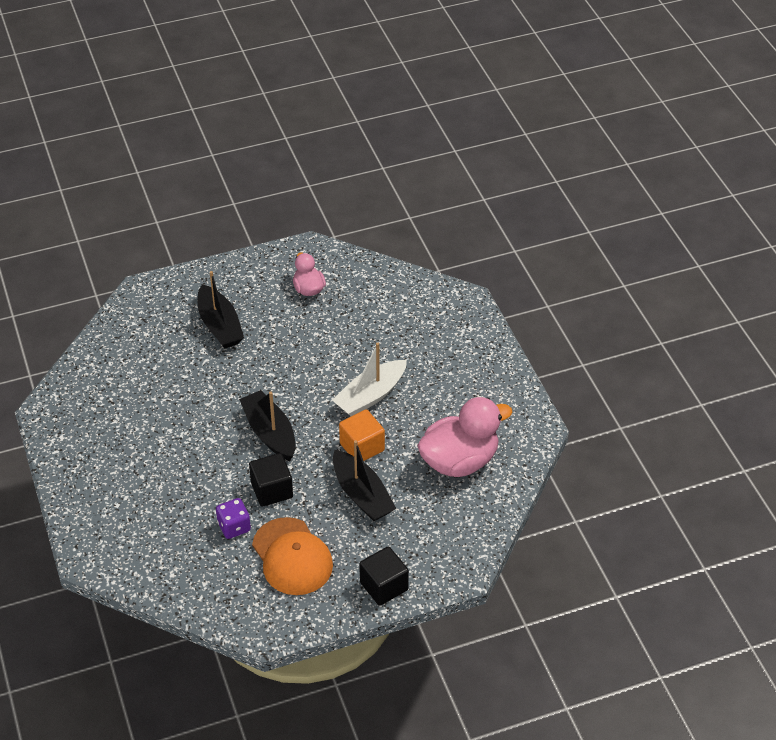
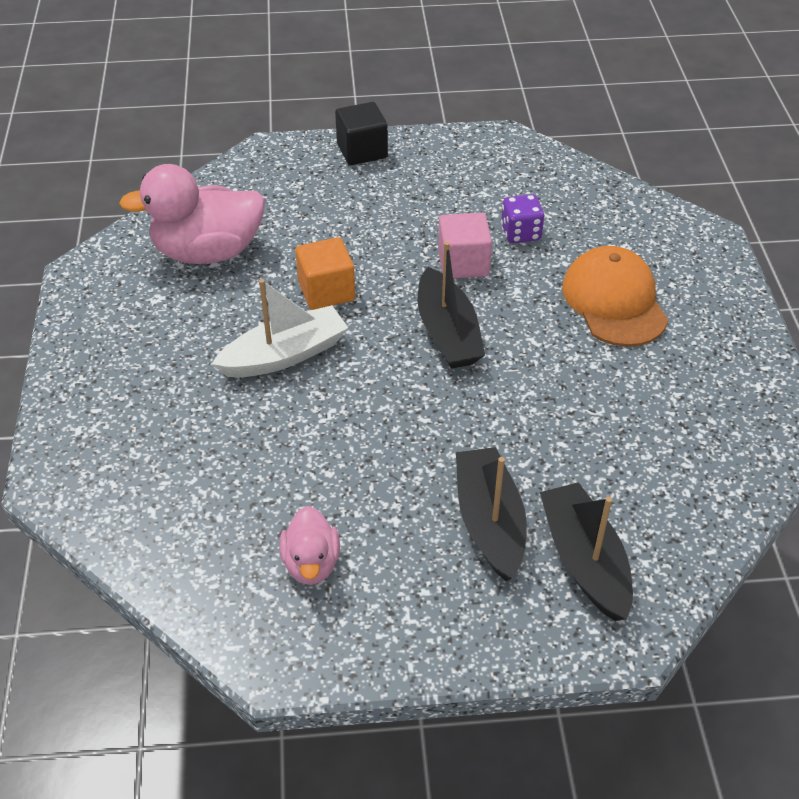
camera: 165 degrees left, 0 degrees up
(272, 490) = (463, 263): black cube -> pink cube
(292, 557) = (457, 193): orange cap -> orange cap (614, 301)
(362, 495) = (349, 238): black boat -> black boat (584, 560)

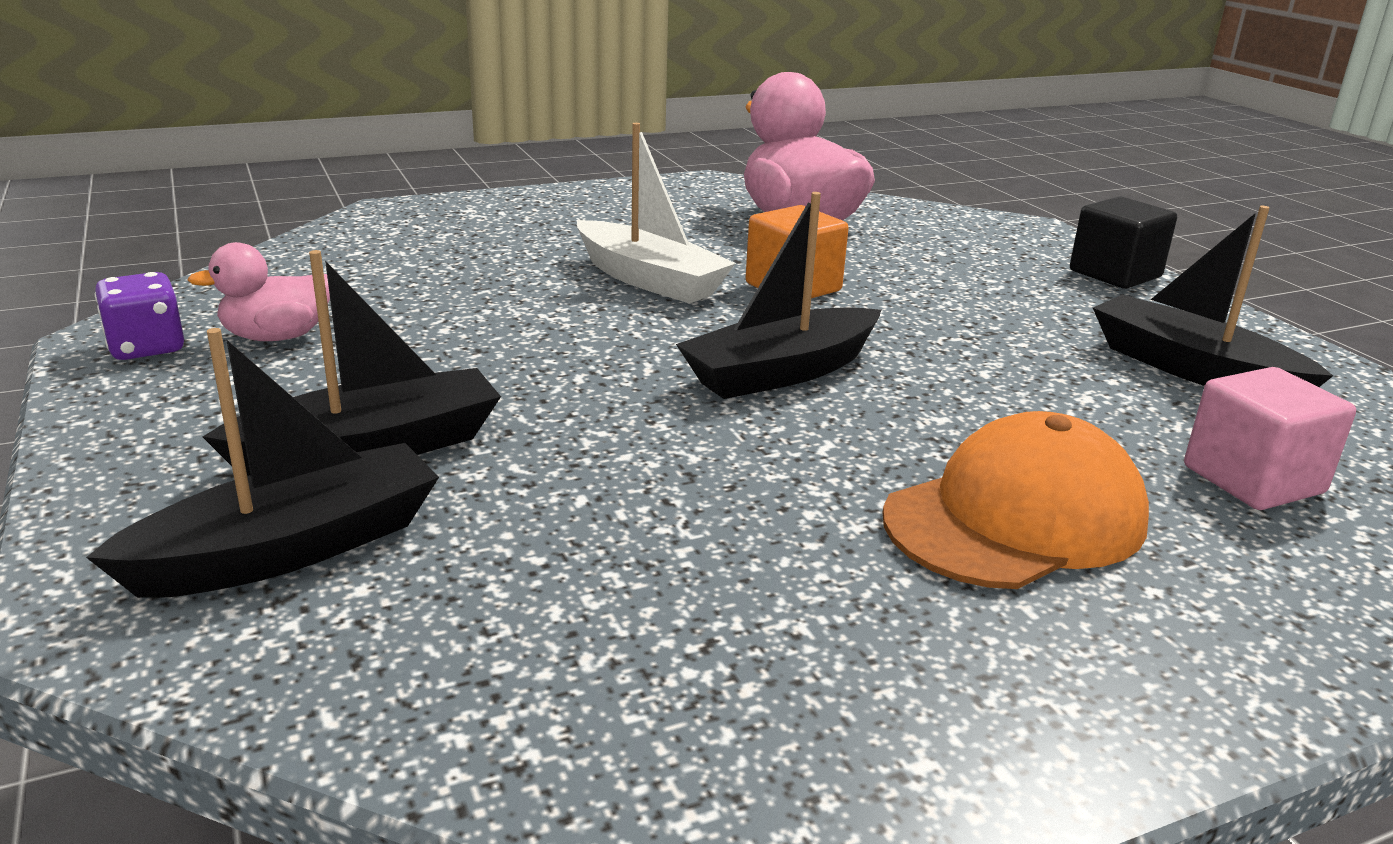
camera: 70 degrees right, 20 degrees down
(463, 263) = (955, 367): pink cube -> pink cube (1253, 480)
(493, 182) = (1192, 369): none -> black boat
(520, 233) = (1092, 406): purple dice -> purple dice (147, 347)

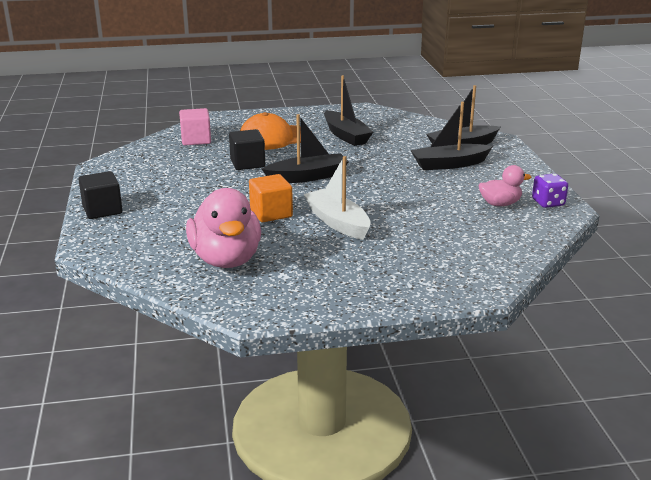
camera: 165 degrees left, 0 degrees up
(978, 401) = (247, 163): none -> black cube
(1192, 369) = (154, 167): black boat -> black boat (346, 136)

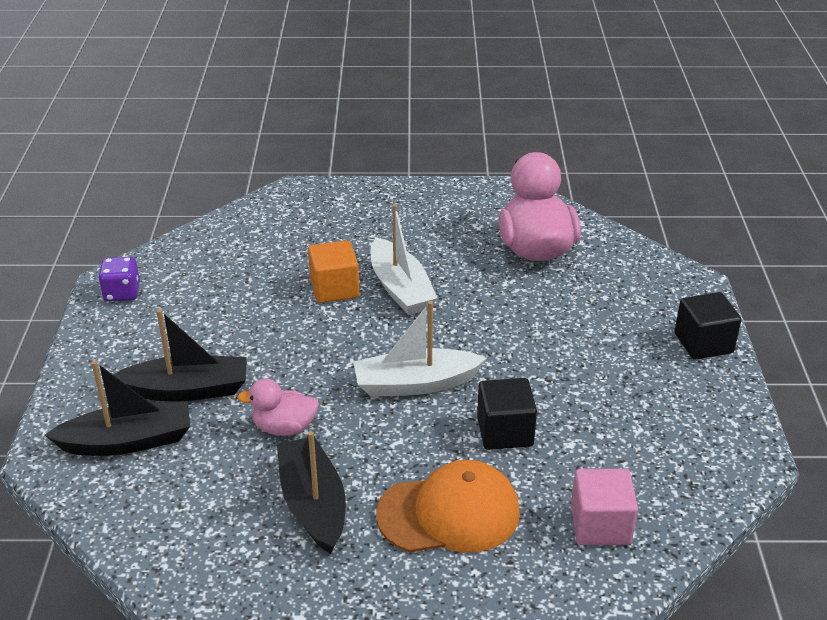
camera: 170 degrees left, 10 degrees up
(271, 213) = (479, 313): orange cube -> orange cube (334, 289)
(308, 177) = (415, 384): black boat -> white boat
(500, 204) = (183, 298): pink duck -> pink duck (284, 428)

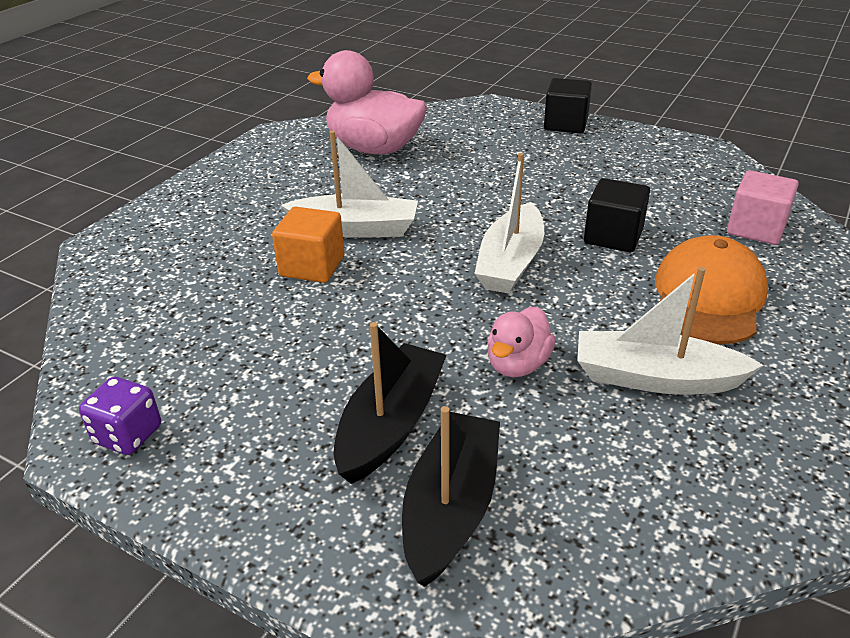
camera: 60 degrees left, 0 degrees up
(313, 504) = (655, 378): black boat -> white boat

